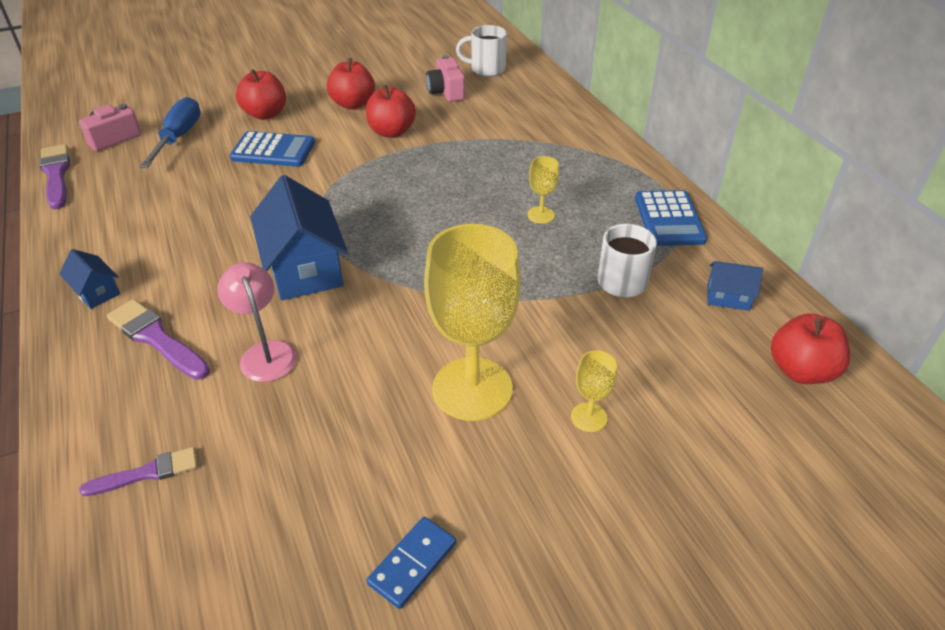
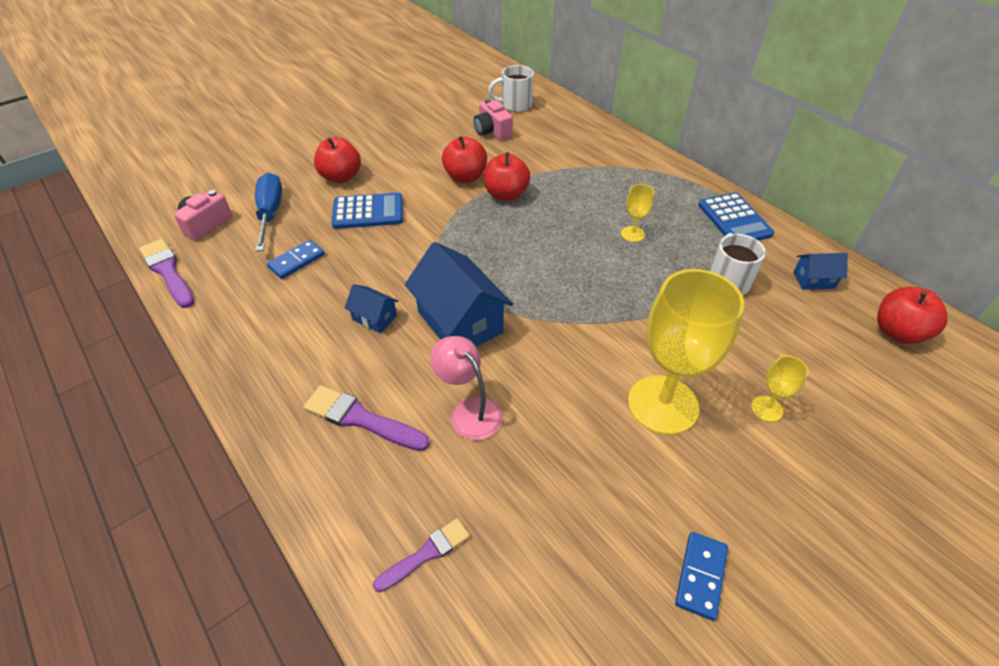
camera: 15 degrees left, 5 degrees up
(96, 292) = (277, 384): blue house -> blue house (374, 318)
(178, 185) = (296, 261): none -> blue domino
(353, 104) = (416, 155): red apple -> red apple (506, 194)

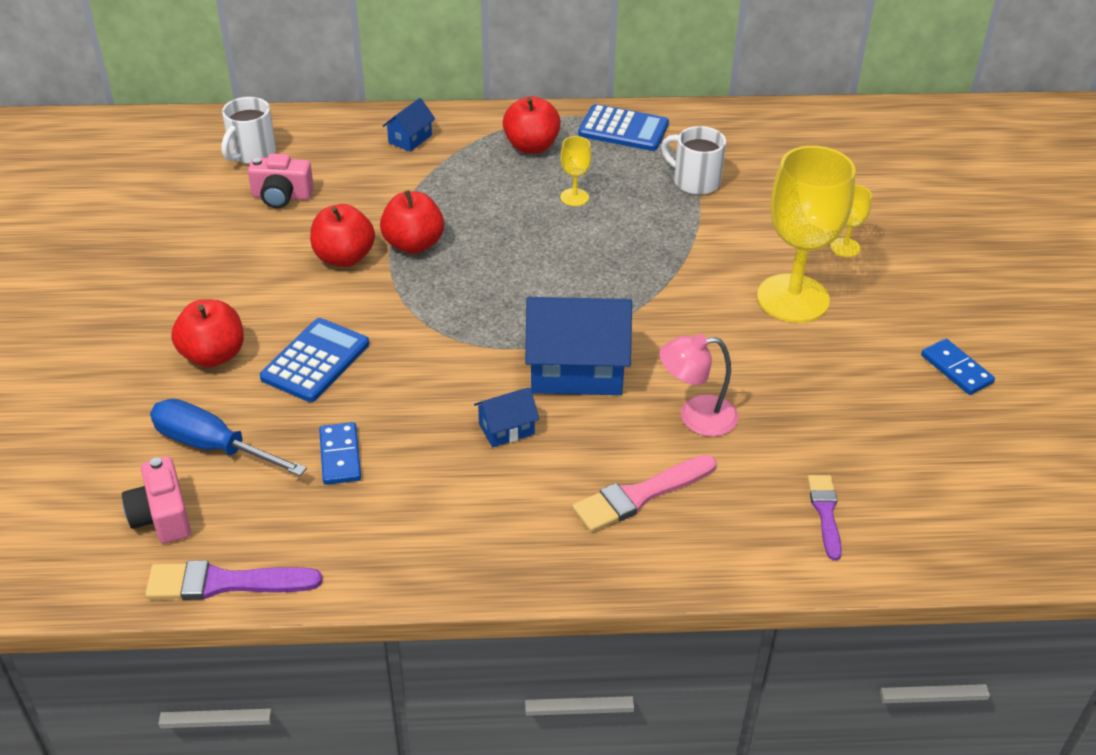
camera: 55 degrees left, 5 degrees down
(361, 419) = (640, 495): purple brush -> pink brush
(813, 280) = (741, 137): blue house -> blue house (410, 139)
(898, 332) = (833, 136): red apple -> red apple (531, 146)

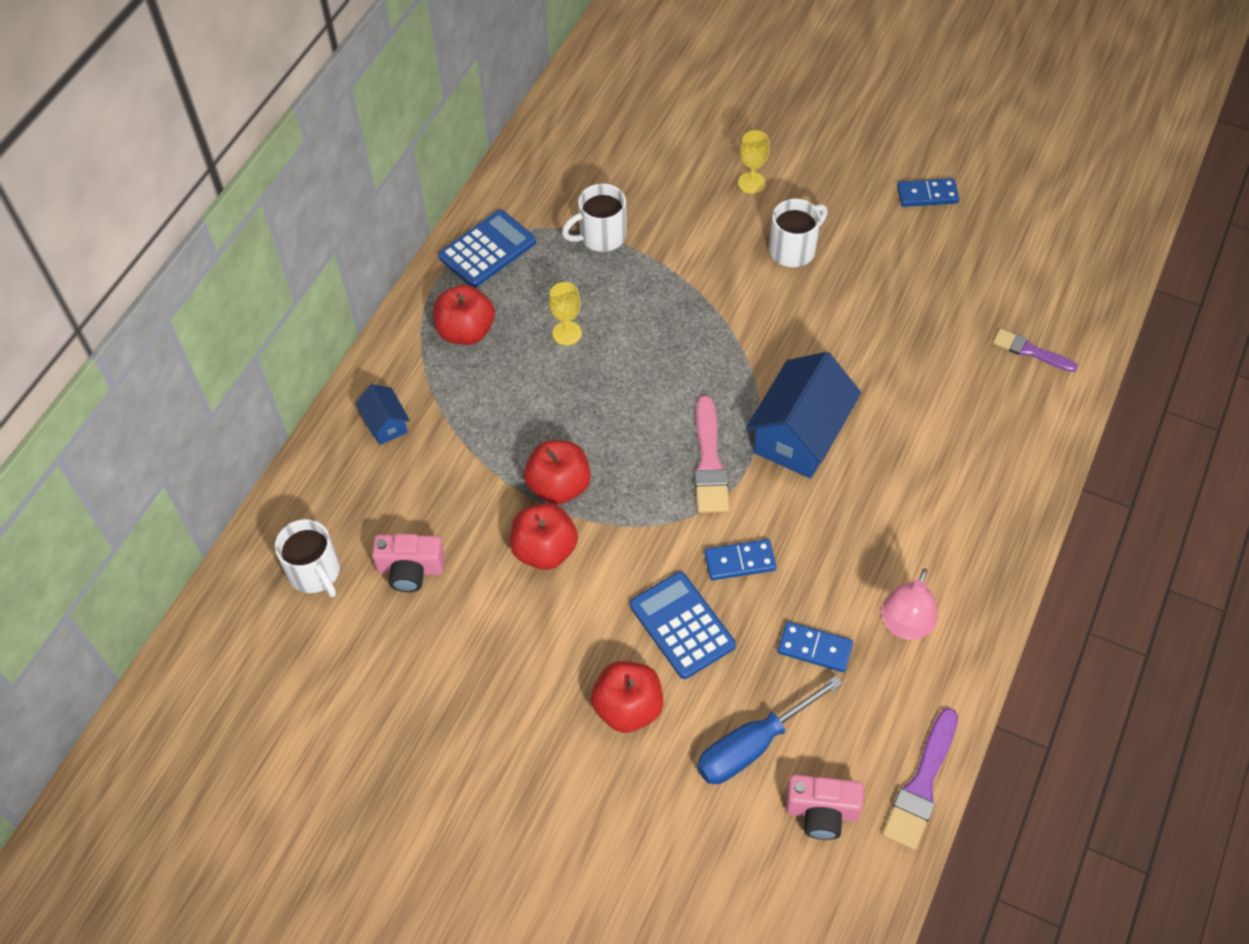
camera: 60 degrees left, 15 degrees up
(282, 196) = (410, 570): pink camera -> pink camera turned 60 degrees clockwise
(406, 375) = (740, 561): none -> blue domino
(506, 429) = (843, 514): blue house -> none
(640, 495) = (960, 456): pink brush -> pink brush (709, 461)
(696, 417) = (894, 380): pink lamp -> pink lamp (905, 626)
(793, 298) = (793, 249): yellow goblet -> white mug

